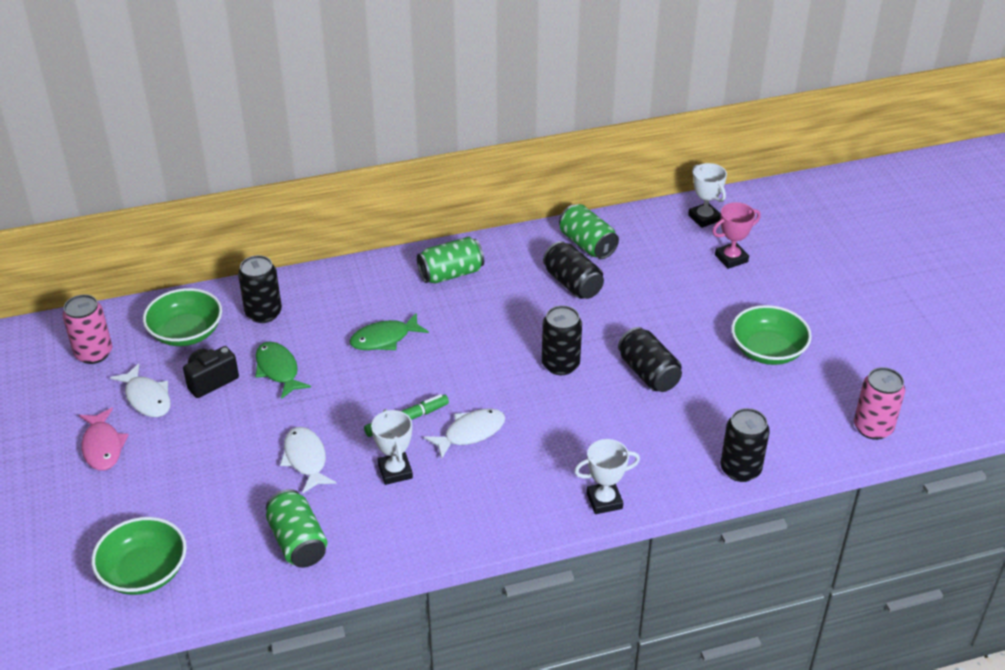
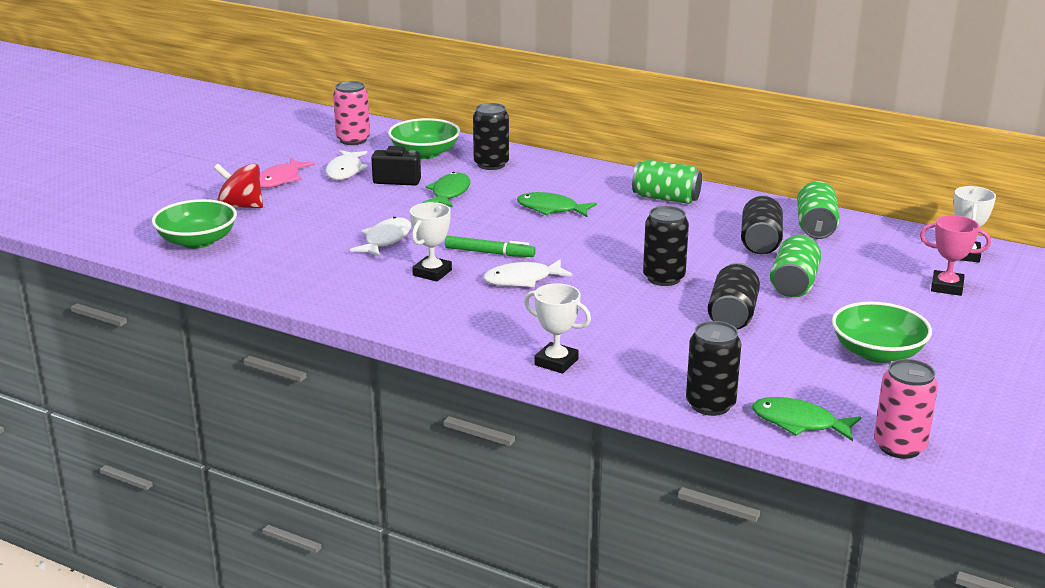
camera: 45 degrees right, 15 degrees down
(118, 504) = (240, 207): none -> red spinning top
(298, 542) = (306, 273): green can -> green can (794, 284)
(470, 433) = (522, 280): white fish -> white fish turned 150 degrees clockwise
(803, 448) = (799, 423): none -> green fish

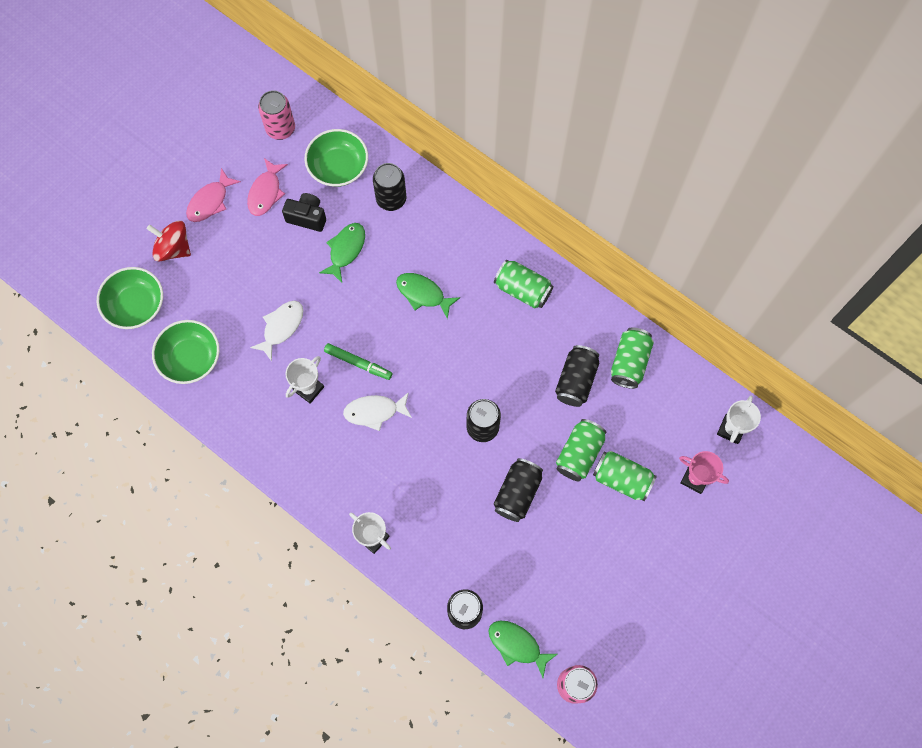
camera: 10 degrees right, 45 degrees up
(345, 171) = (266, 192): white fish -> pink fish
(857, 295) = (622, 479): none -> green can
(877, 352) = (604, 564): green bowl -> green bowl (190, 358)

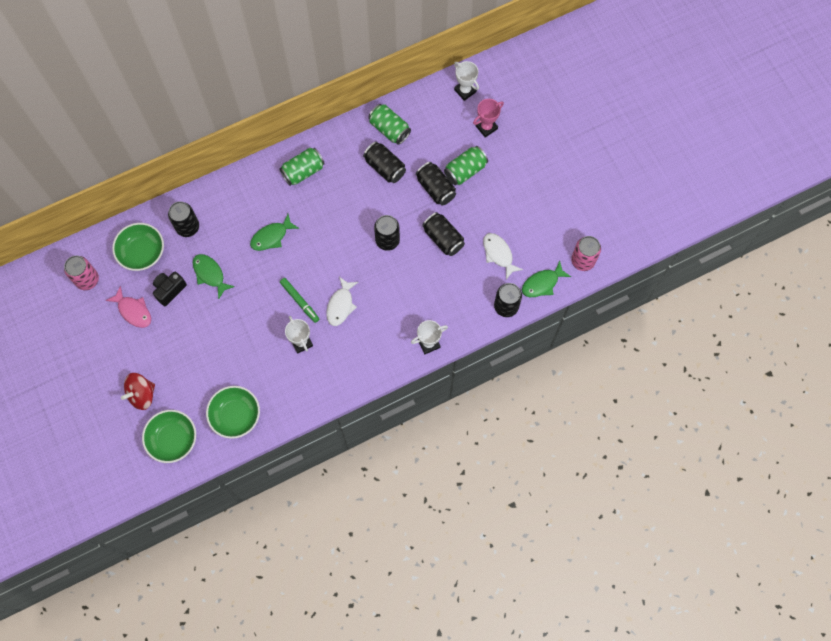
camera: 65 degrees left, 0 degrees up
(210, 201) = (118, 353): pink fish -> none
(281, 327) = (245, 342): white fish -> white fish (498, 254)
(358, 363) = (300, 301): green marker -> green marker turned 90 degrees clockwise
(579, 454) = (435, 188): green can -> black can

